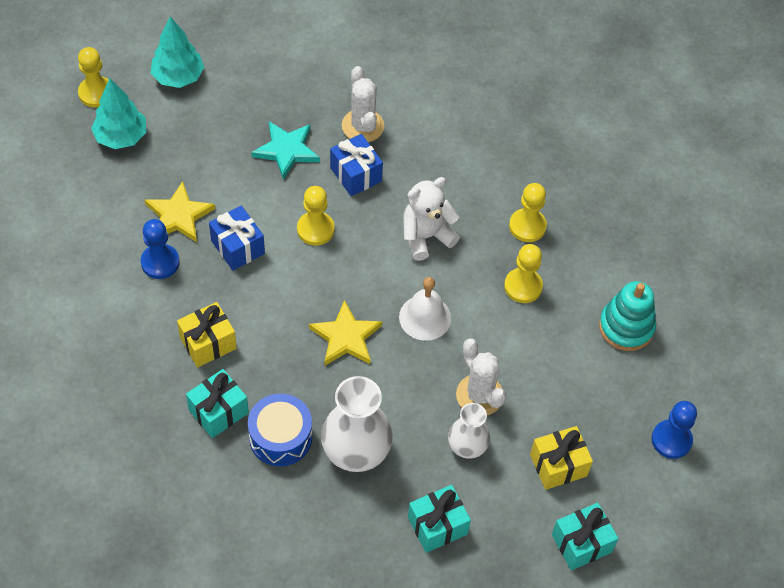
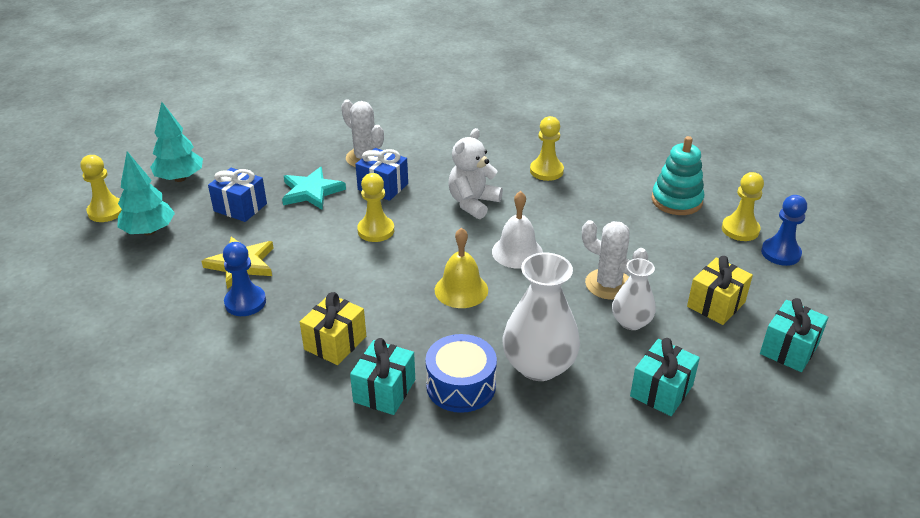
camera: 25 degrees left, 20 degrees down
(238, 247) = (314, 265): blue gift -> blue gift (240, 207)
(346, 337) = (461, 290): yellow star -> yellow bell
(523, 286) = (577, 205): yellow pawn -> yellow pawn (740, 229)

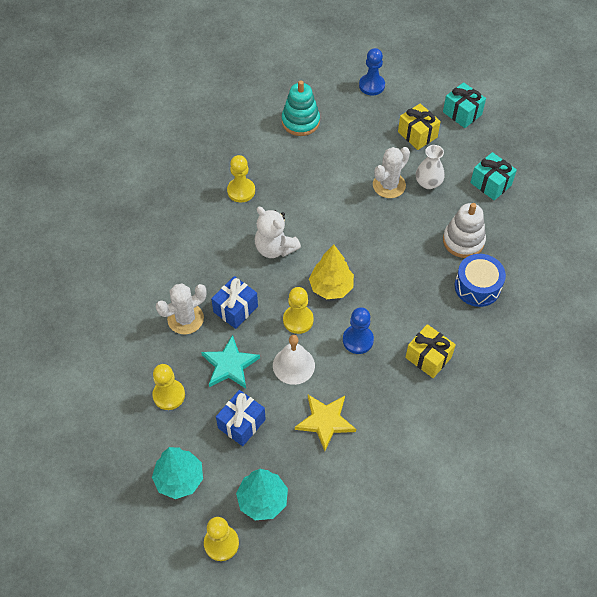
camera: 80 degrees left, 20 degrees up
(245, 302) = (374, 418): blue pawn -> blue pawn (358, 340)
(384, 391) = (478, 331): turquoise gift -> none
(428, 250) = (331, 287): none -> yellow tree
(461, 290) = (381, 272): yellow bell -> none
(517, 252) = (343, 230): white bell -> white bell (293, 365)
(539, 365) = (463, 241): white vase -> white stacking toy
(740, 229) = (342, 97): yellow pawn -> yellow pawn (169, 395)

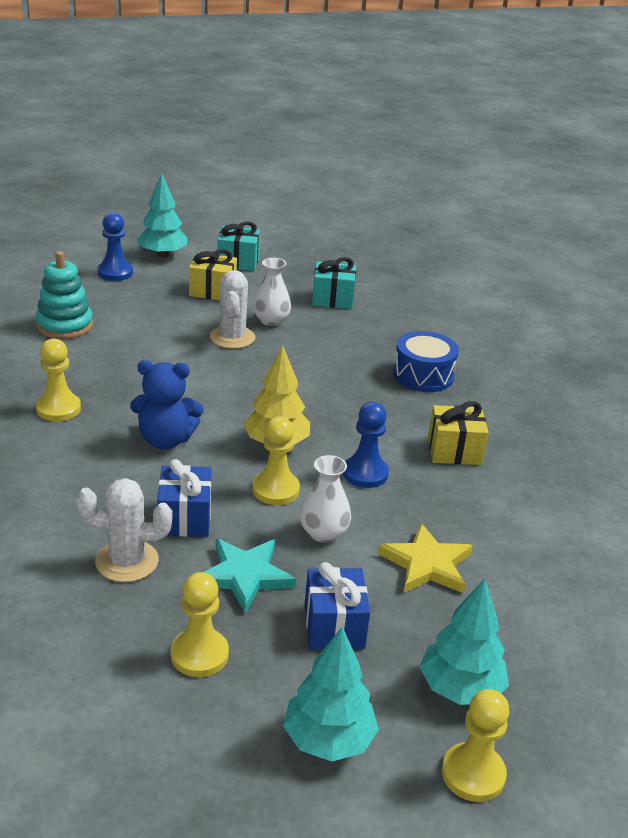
camera: 45 degrees left, 25 degrees down
(185, 319) = (127, 561): white cactus -> white cactus turned 75 degrees clockwise
(275, 248) = (166, 440): white teddy bear -> blue teddy bear
(293, 365) = (323, 533): white bell -> white vase
(417, 81) = (162, 255): none -> turquoise tree
(463, 241) = (363, 348): white stacking toy -> none

